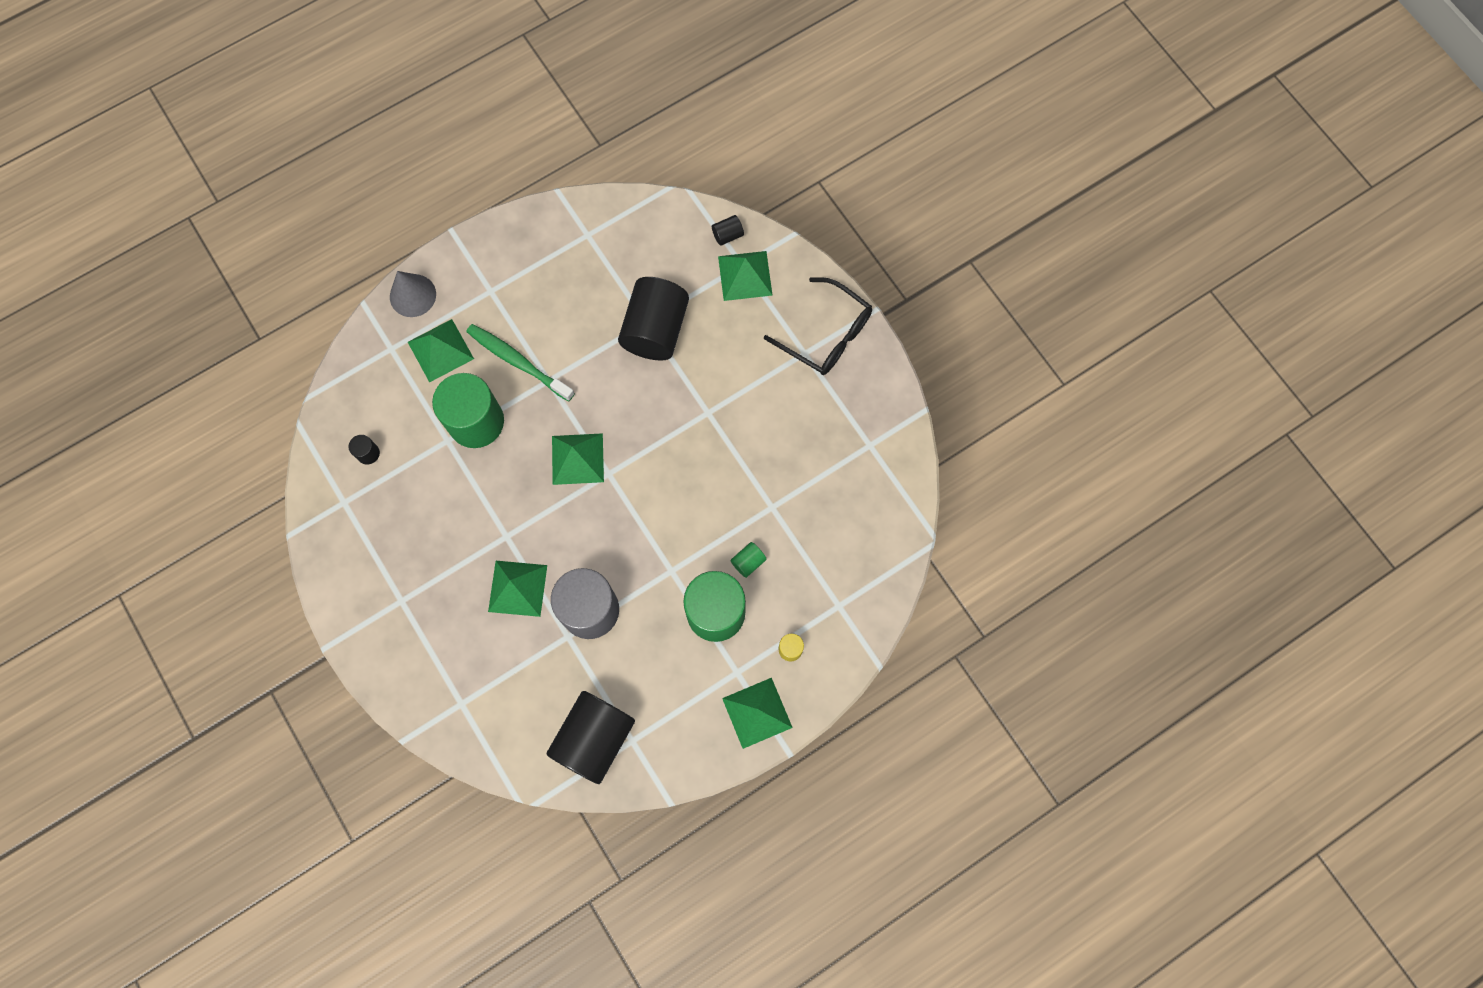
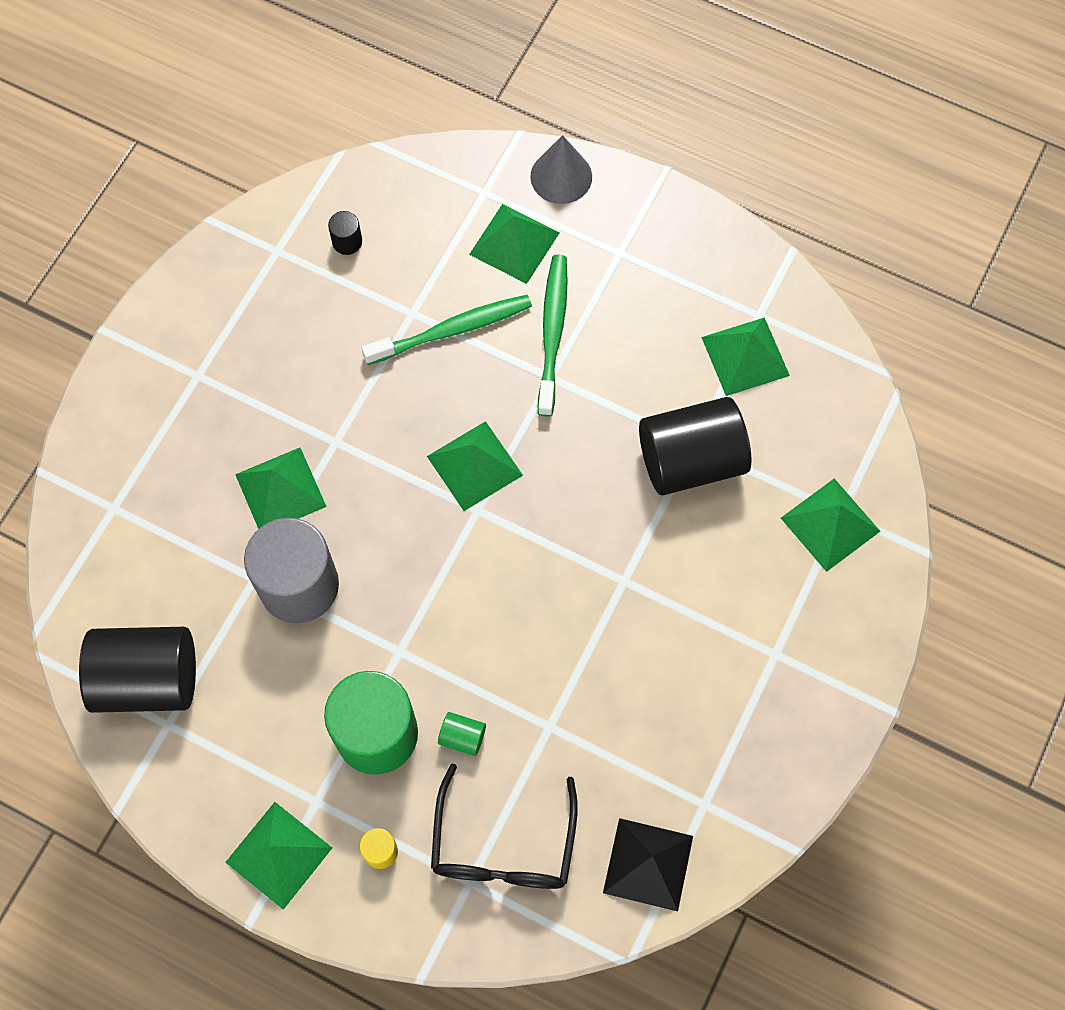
camera: 60 degrees right, 5 degrees down
(476, 422) = (452, 330): green cylinder -> green toothbrush
(608, 259) = (745, 356): none -> green pyramid
(727, 235) = (869, 474): black cylinder -> none
(827, 335) = (817, 668): black glasses -> black glasses (503, 846)
(886, 497) = (648, 864): none -> black pyramid

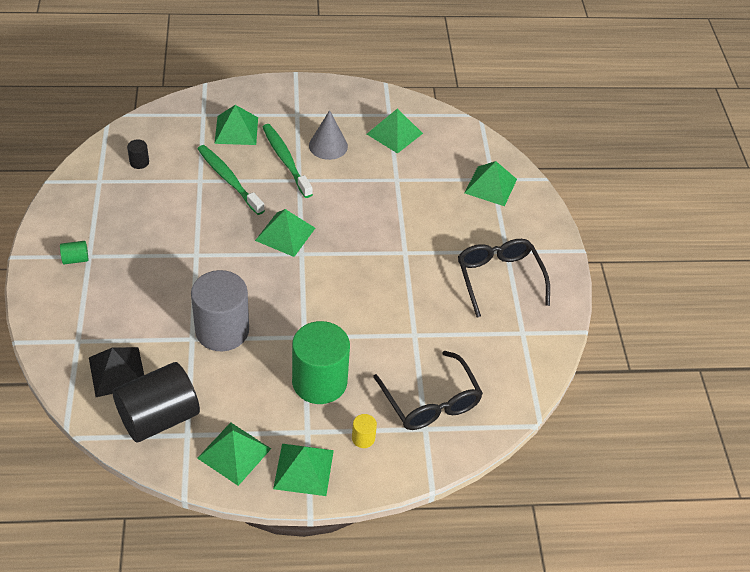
camera: 35 degrees left, 20 degrees down
(280, 490) = (179, 290): green pyramid -> green pyramid (234, 453)
(452, 330) = (229, 179): green toothbrush -> green toothbrush turned 75 degrees counterclockwise
(462, 737) = (370, 361): green cylinder -> green cylinder (75, 259)
(561, 176) = (241, 94): grey cone -> grey cone (328, 146)
(648, 864) = (514, 373): black pyramid -> black pyramid (117, 372)
(690, 460) = (400, 187): black cylinder -> none
(731, 695) = (499, 278): none -> black glasses

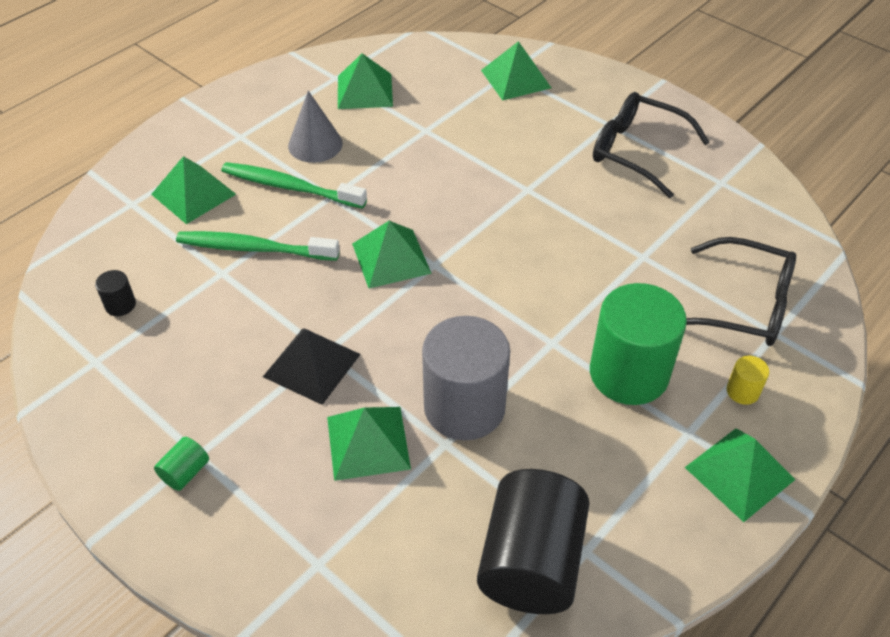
camera: 40 degrees left, 0 degrees up
(117, 372) = (414, 556): black pyramid -> black pyramid (312, 365)
(234, 453) = (657, 523): green pyramid -> green pyramid (368, 442)

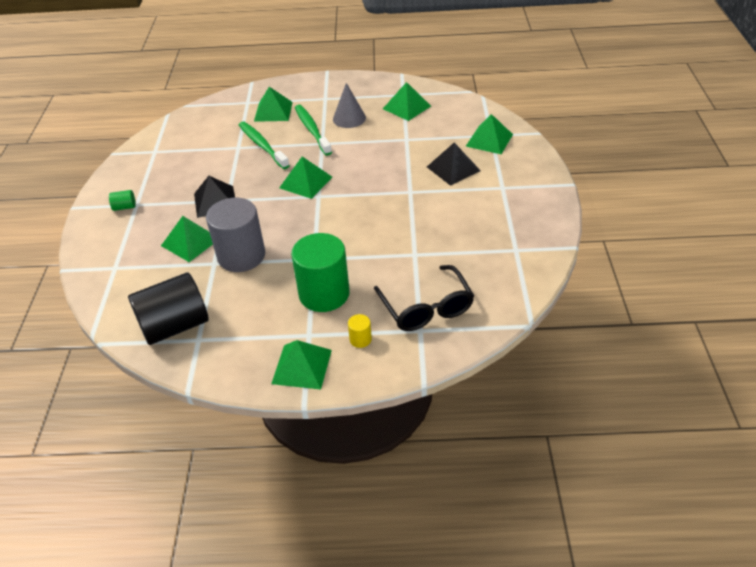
camera: 50 degrees right, 5 degrees down
(120, 305) = (190, 137): black cylinder -> none
(530, 133) = (453, 168): none -> black pyramid
(636, 151) = (494, 208): black glasses -> none

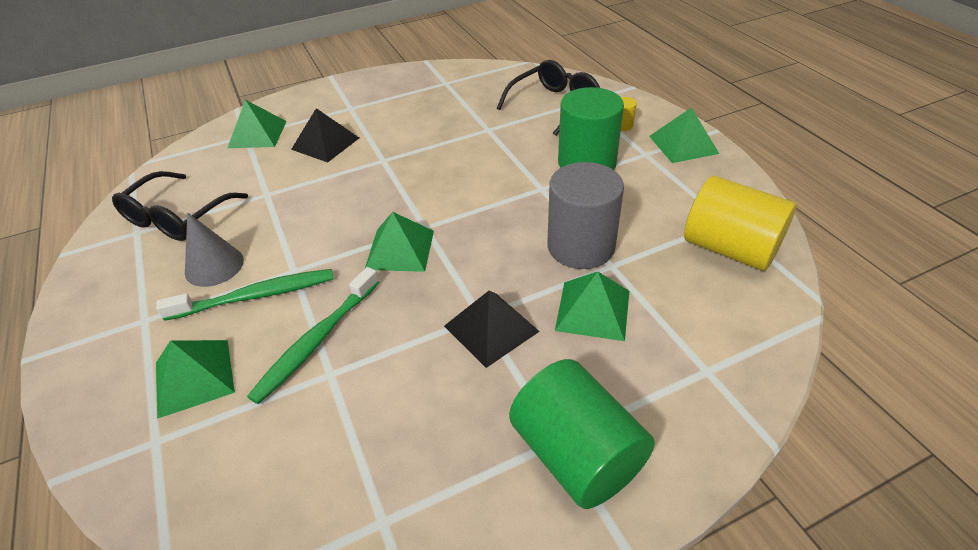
camera: 115 degrees left, 0 degrees up
(124, 207) = (576, 455): green cylinder -> green cylinder, size x2.45
(175, 326) = (730, 248): black cylinder -> yellow cylinder
(312, 130) = (255, 296): green toothbrush -> green toothbrush turned 150 degrees counterclockwise
(407, 107) = (177, 217): green pyramid -> black glasses

